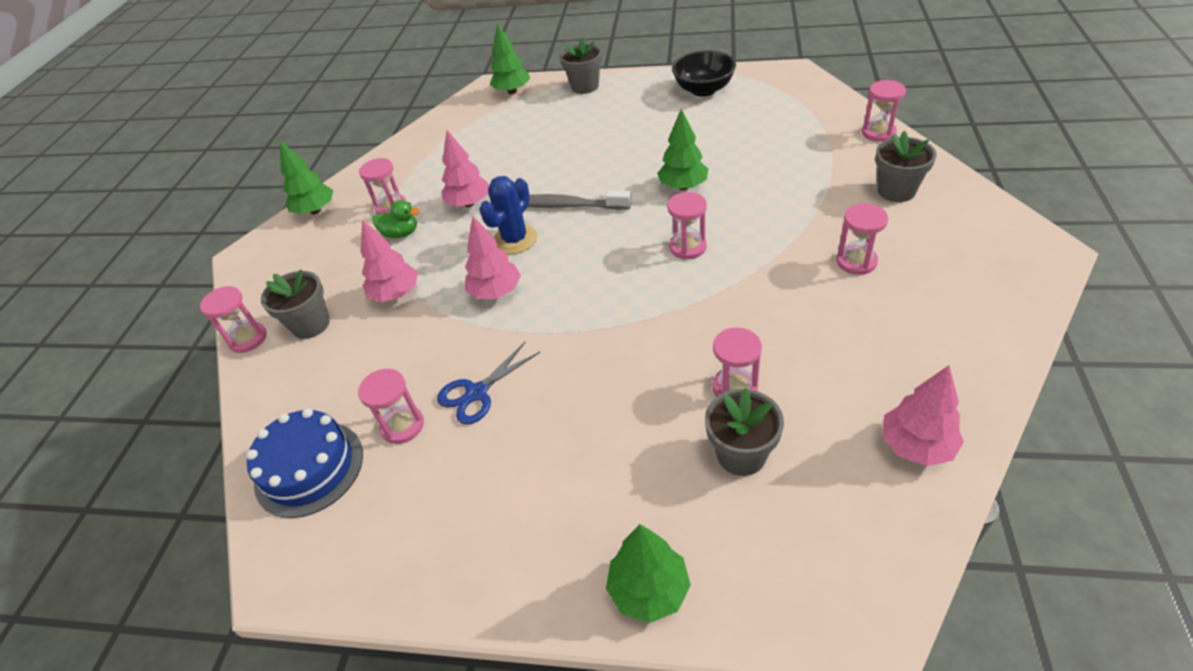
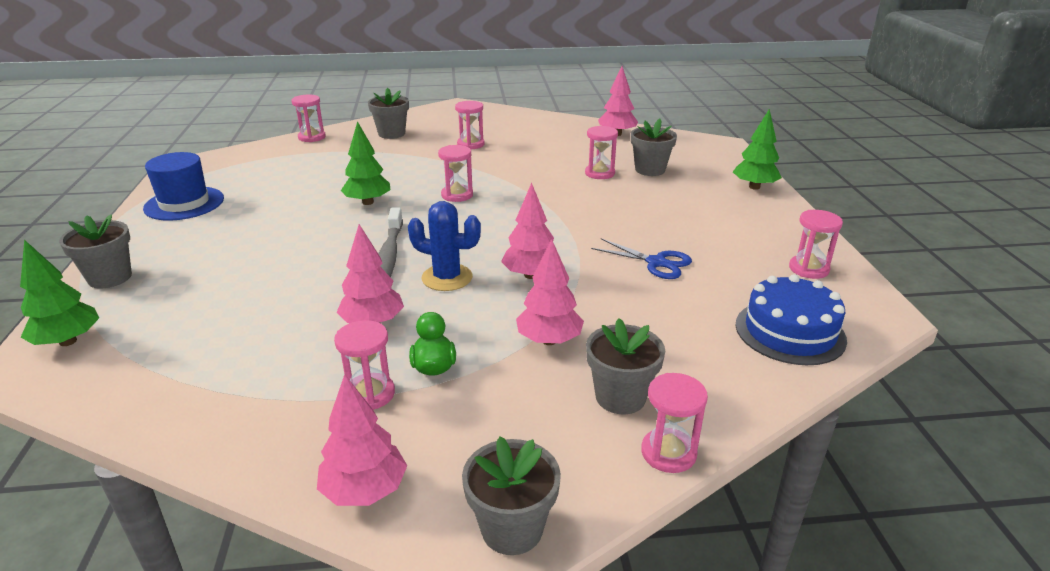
camera: 110 degrees left, 15 degrees down
(251, 263) = (512, 529): none -> grey flower pot
(315, 211) = (364, 490): green tree -> pink tree
(402, 426) = (712, 292): pink hourglass -> pink hourglass (808, 269)
(703, 90) = (184, 203): black bowl -> blue hat

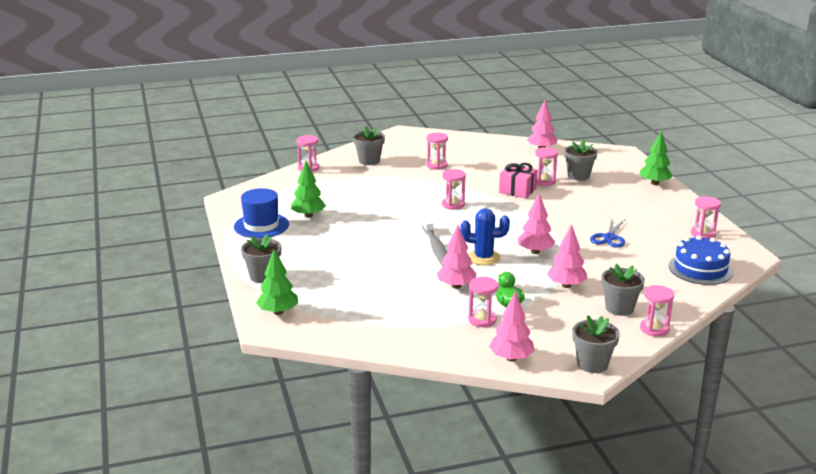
camera: 10 degrees left, 5 degrees down
(368, 202) = (393, 214): green tree -> green tree (308, 215)
(556, 183) = (517, 190): none -> pink gift
(656, 262) = (609, 238): blue scissors -> blue scissors turned 90 degrees clockwise

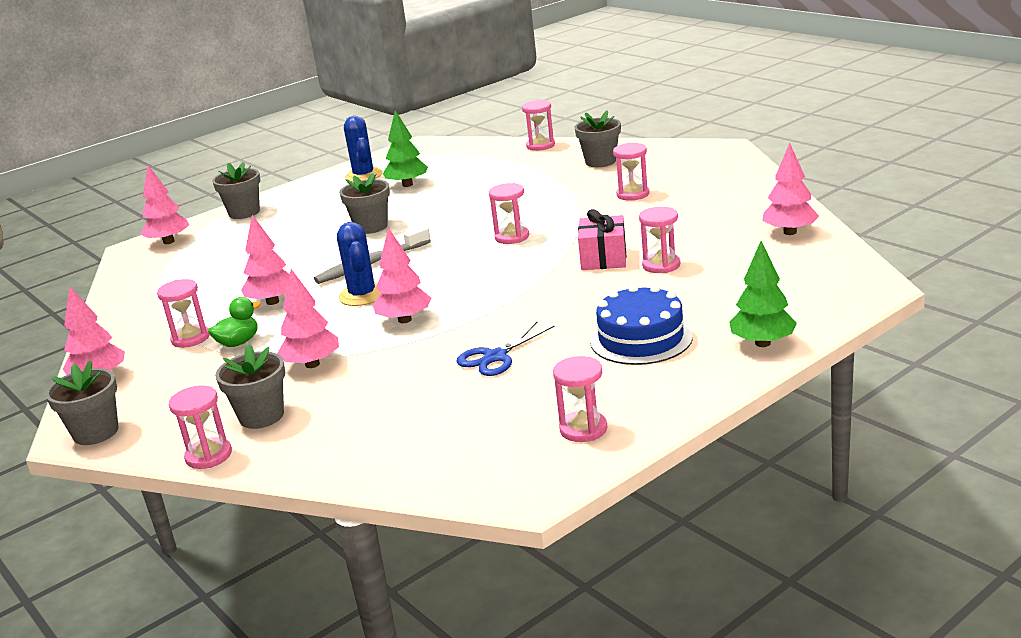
camera: 70 degrees right, 0 degrees up
(261, 225) = (363, 176): blue hat -> blue cactus
(278, 312) = (169, 242): green tree -> pink tree
(578, 176) = (714, 281): grey flower pot -> grey flower pot (371, 227)
(609, 238) = (495, 357): blue scissors -> blue scissors turned 45 degrees counterclockwise
(700, 269) = (437, 454): blue cake -> blue cake (641, 338)

